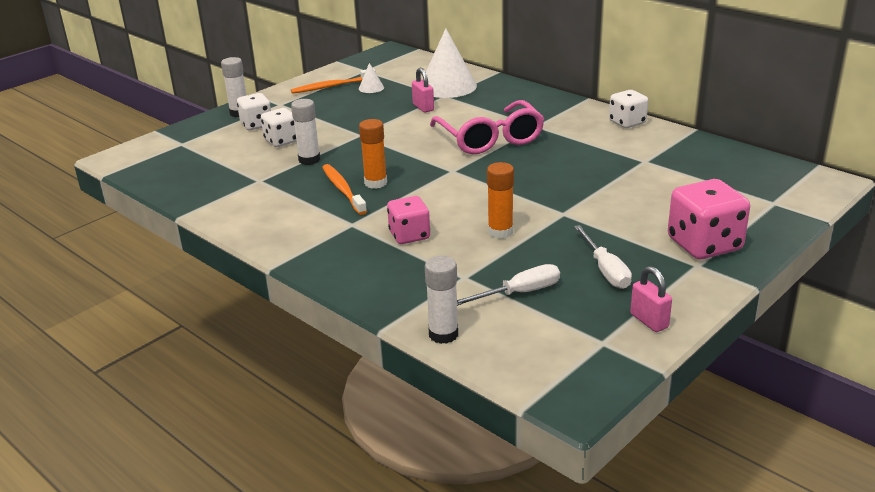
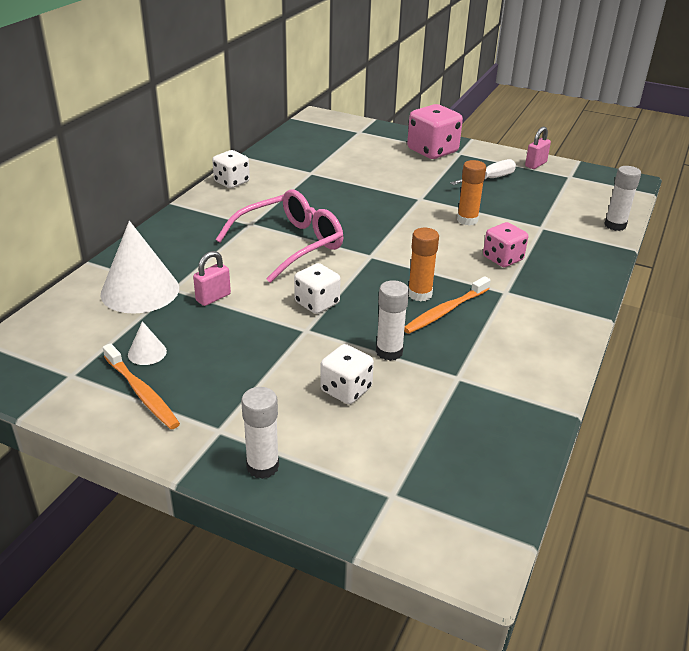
camera: 110 degrees left, 5 degrees up
(256, 125) = (301, 431): white dice -> white dice (317, 303)
(519, 293) = (543, 205): white screwdriver -> none

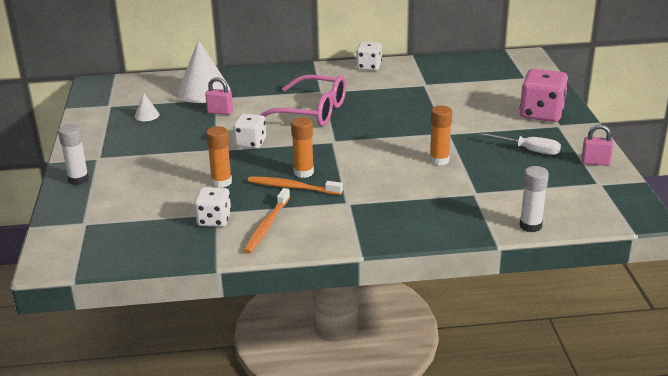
camera: 60 degrees right, 5 degrees down
(142, 393) = (111, 127): orange toothbrush -> orange toothbrush (267, 226)
(346, 390) = (167, 181): white dice -> white dice (214, 220)
(389, 352) = (221, 182): white glue stick -> orange glue stick
(502, 259) = (396, 189): pink dice -> none

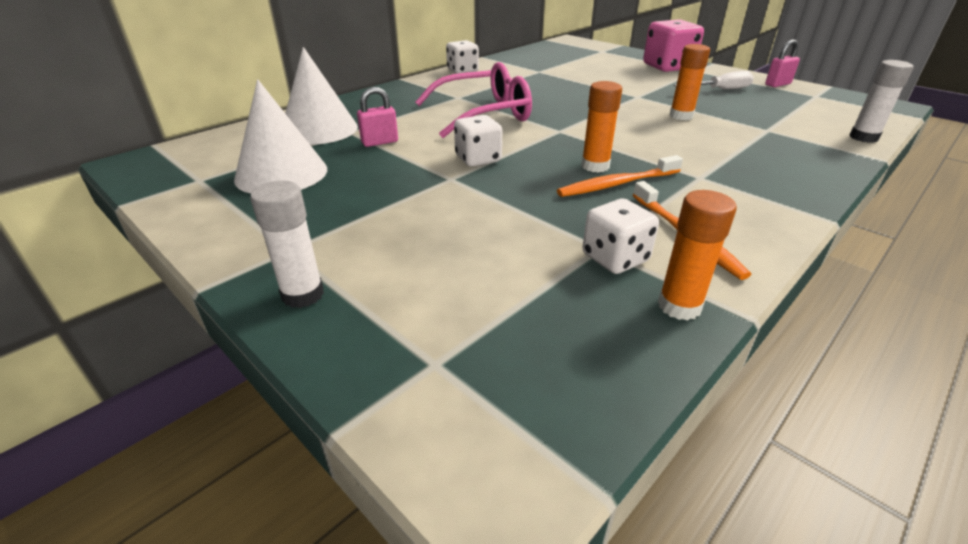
camera: 40 degrees left, 5 degrees up
(147, 115) = (281, 173): white cone -> white cone, size x2.25
(221, 182) = (529, 210): orange glue stick -> orange glue stick (679, 306)

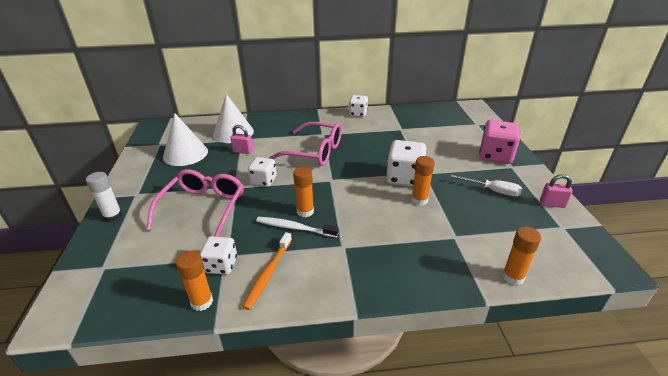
camera: 40 degrees right, 0 degrees up
(451, 216) = (203, 208): none -> pink glasses
(617, 184) = (294, 228): orange toothbrush -> white toothbrush
(629, 105) = (404, 178): none -> white dice
(863, 137) = (513, 277): white glue stick -> orange glue stick

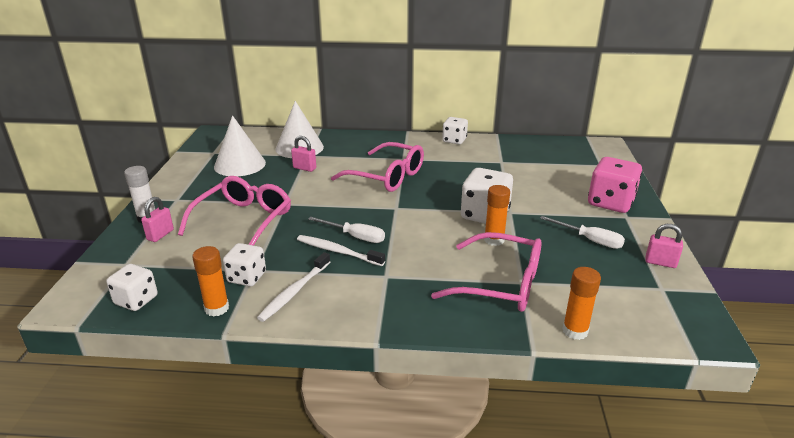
camera: 10 degrees right, 5 degrees down
(129, 232) = (160, 235): none -> pink padlock
(263, 181) = (318, 201): white dice -> white dice (136, 300)
(268, 274) = (294, 292): orange toothbrush -> white toothbrush
(305, 211) = (355, 237): orange glue stick -> white screwdriver
(439, 241) = (500, 284): none -> pink glasses

